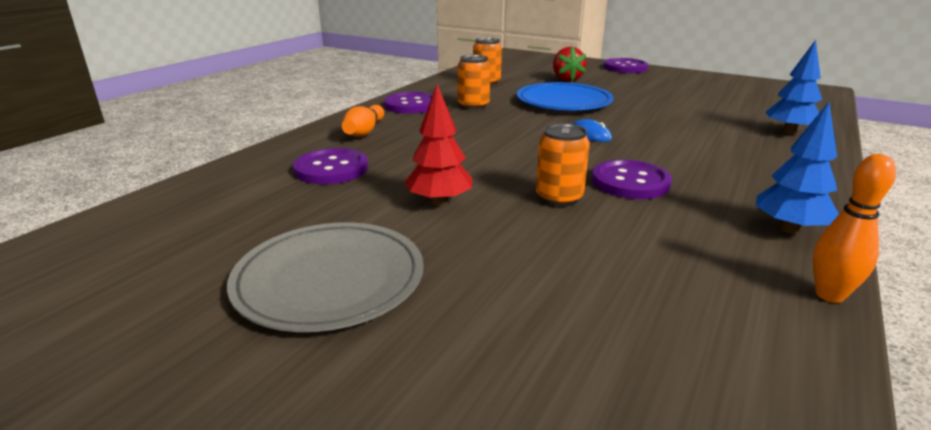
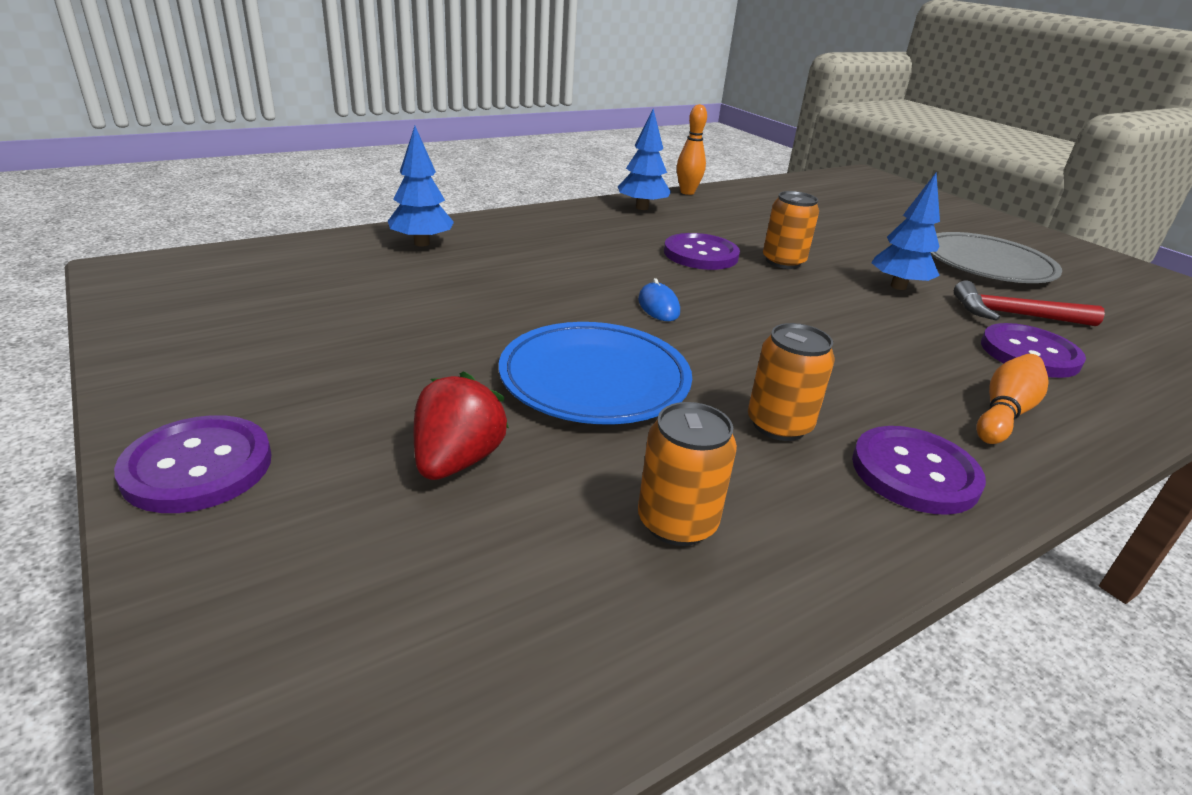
camera: 155 degrees left, 5 degrees up
(328, 202) = (1014, 315): none -> red hammer
(439, 202) = (898, 286): red tree -> blue tree

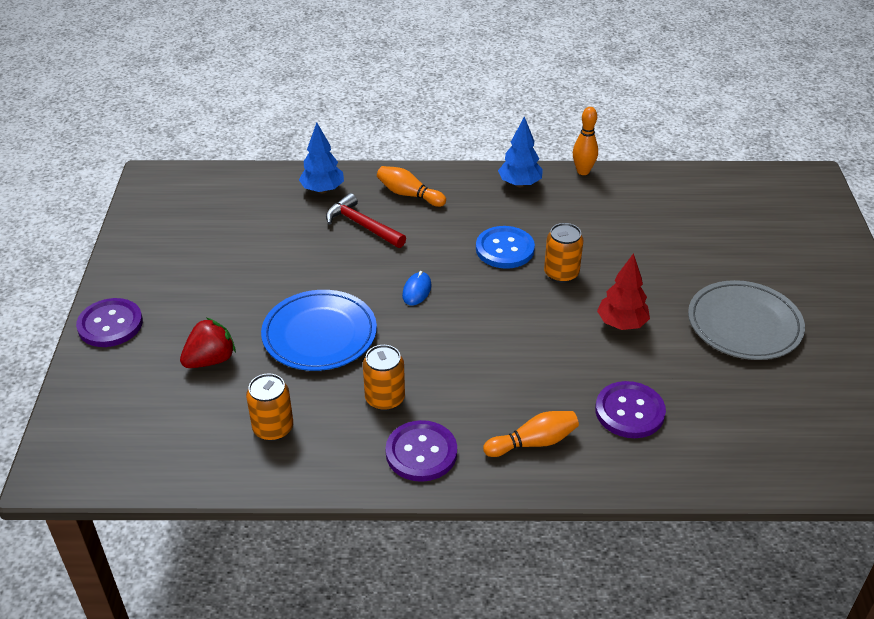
camera: 35 degrees right, 10 degrees up
(536, 231) = (409, 194): none -> orange bowling pin
(700, 254) = (505, 249): purple button -> blue button
(898, 286) = (621, 324): blue tree -> red tree
(1014, 315) = (676, 378): red hammer -> red hammer (362, 225)

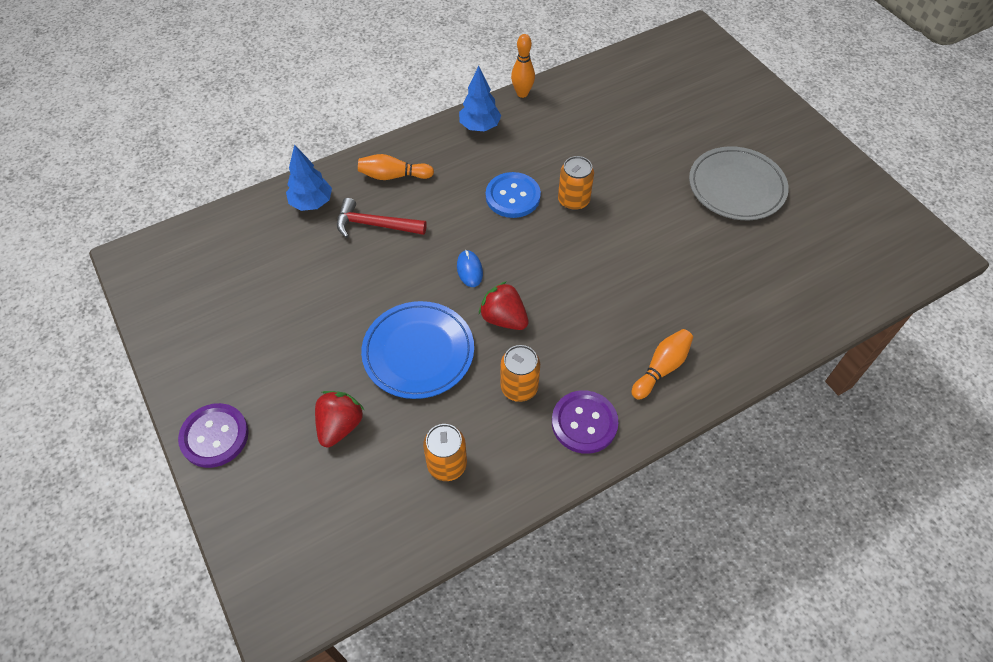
camera: 30 degrees left, 15 degrees up
(416, 340) = (504, 318): none -> red strawberry
(621, 324) = (650, 227): red tree -> none
(629, 411) = (710, 304): purple button -> none

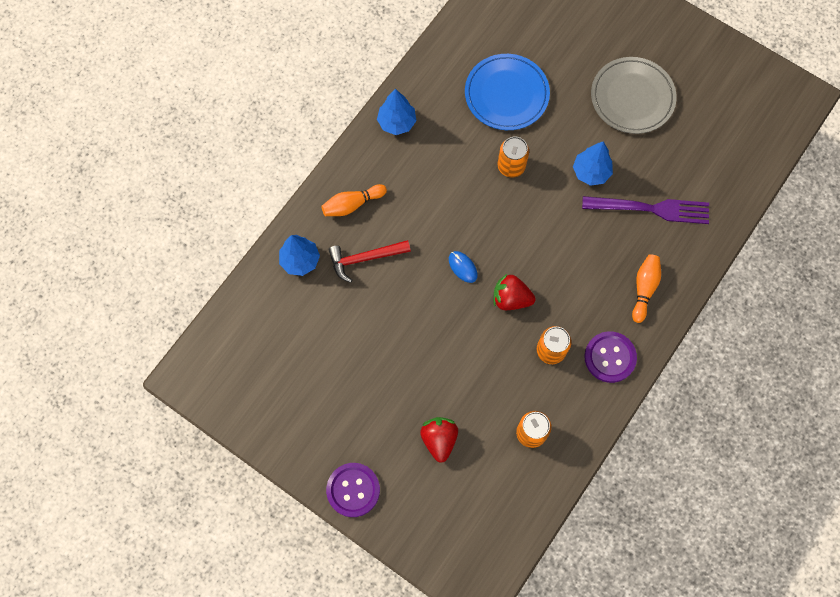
camera: 25 degrees left, 15 degrees up
(418, 352) = (462, 355): blue plate -> blue plate (506, 94)
(513, 196) = (461, 183): blue button -> none
(522, 93) = (414, 71): orange bowling pin -> none
(657, 235) = (591, 172): none -> blue tree
(708, 293) = (651, 209): none -> purple fork

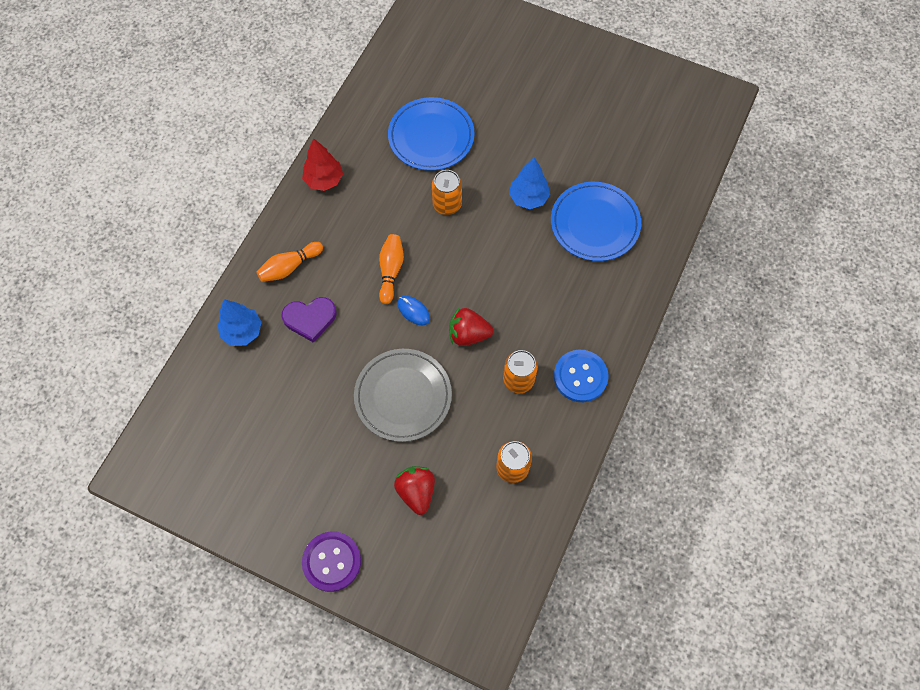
camera: 10 degrees left, 5 degrees down
(364, 259) = (310, 319): red hammer -> purple heart
(396, 122) = (324, 180): blue tree -> red tree
(610, 357) = (580, 376): purple button -> blue button
(632, 97) = (556, 121): grey plate -> grey plate (403, 396)
(644, 289) = (602, 302): orange bowling pin -> orange bowling pin (391, 271)
(651, 209) = (595, 224): purple fork -> blue plate

